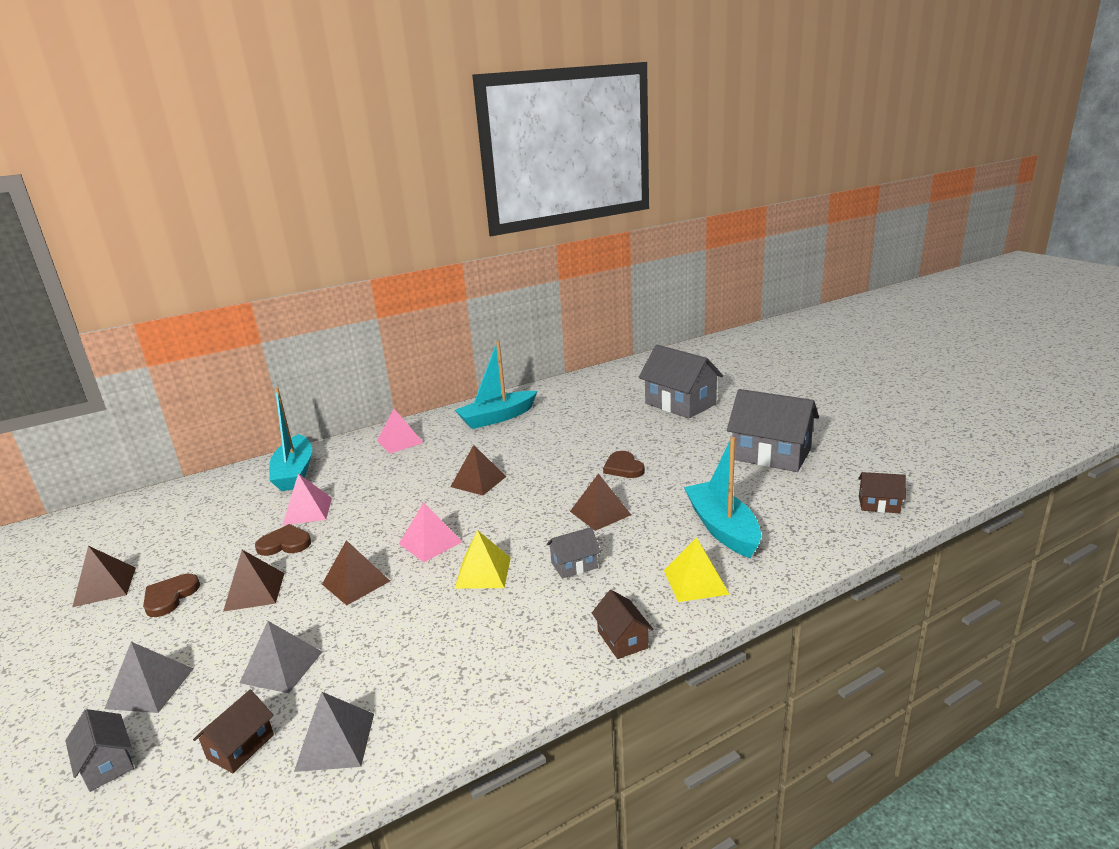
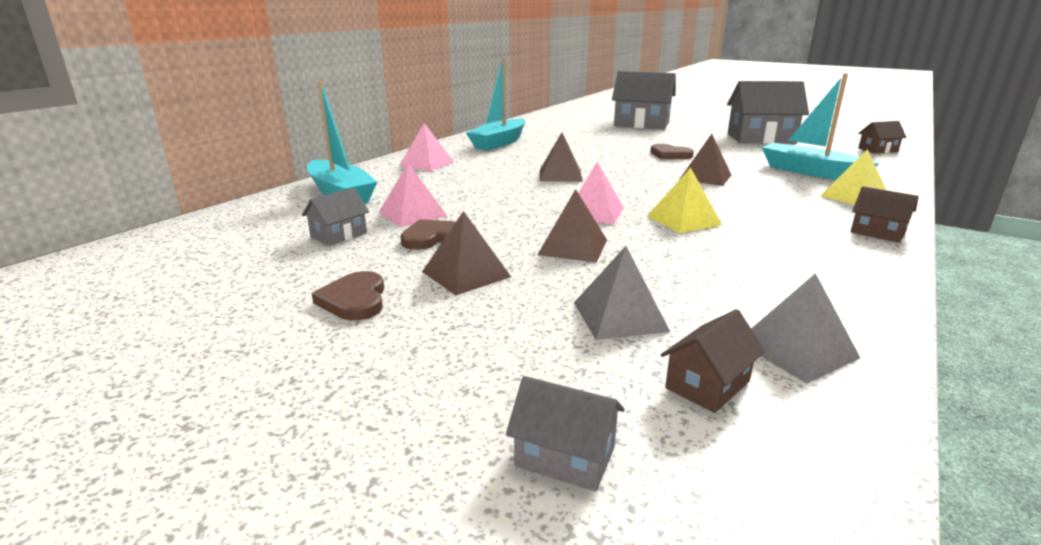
camera: 30 degrees left, 0 degrees up
(105, 586) = (228, 312): brown pyramid -> none
(150, 688) = (484, 375): grey pyramid -> none
(240, 747) = (707, 384): brown house -> brown house turned 45 degrees clockwise
(574, 565) = (749, 204): grey house -> grey house (339, 235)

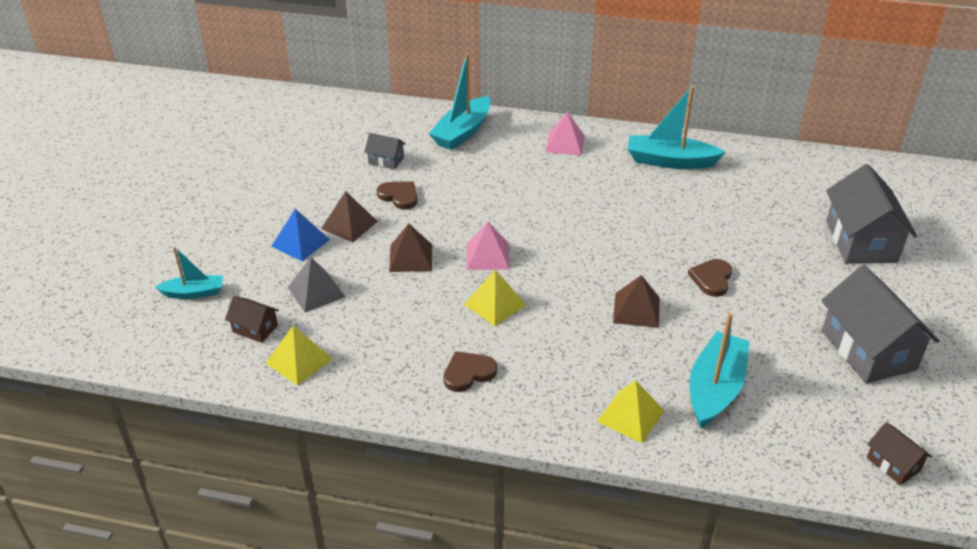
camera: 70 degrees right, 15 degrees up
(354, 300) = (303, 198): brown heart -> brown heart (468, 373)
(412, 214) = (438, 175): pink pyramid -> none
(479, 315) = (300, 243): none -> blue pyramid
(560, 175) = (580, 221): brown pyramid -> none
(565, 456) = (194, 293): grey house -> turquoise boat
(796, 349) = (299, 361): grey pyramid -> yellow pyramid
(877, 232) = (523, 419): brown house -> none

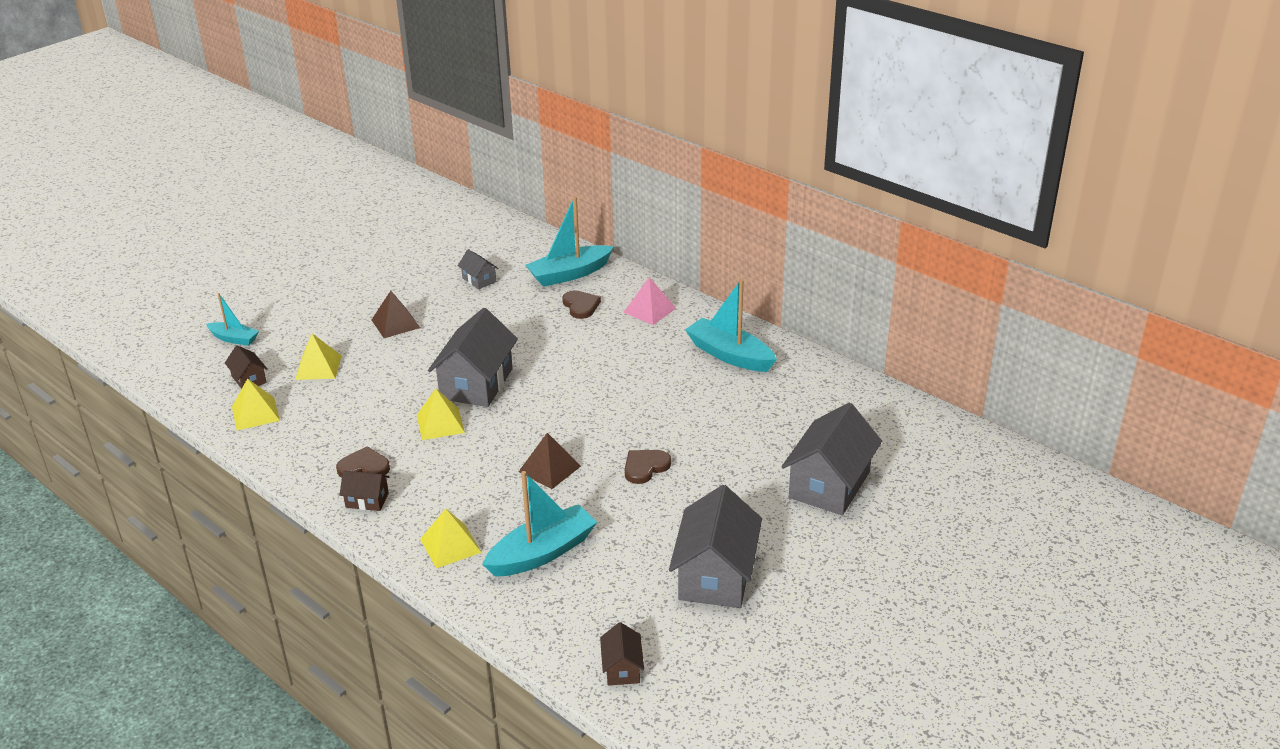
camera: 30 degrees right, 5 degrees down
(300, 243) = (345, 326): blue pyramid -> none
(316, 292) = (318, 367): grey pyramid -> yellow pyramid
(399, 196) = (458, 313): brown heart -> brown heart (581, 306)
(410, 258) = (415, 365): brown pyramid -> none
(487, 256) = (476, 384): pink pyramid -> grey house
(506, 404) = (367, 500): none -> brown house

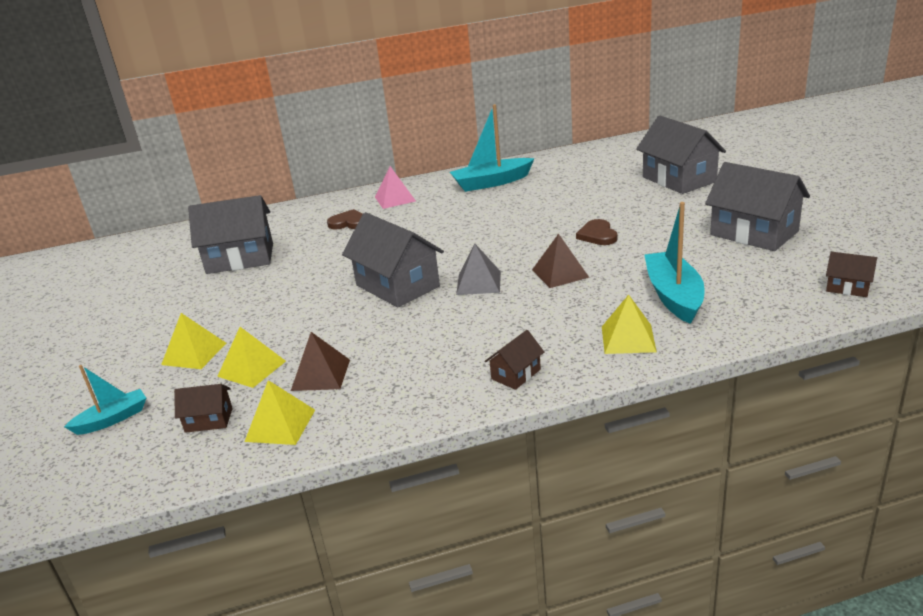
camera: 55 degrees left, 5 degrees down
(364, 467) = (459, 367): brown heart -> none
(395, 323) = (243, 311): brown pyramid -> brown pyramid (320, 375)
(440, 423) = (436, 313): yellow pyramid -> yellow pyramid (194, 353)
(479, 280) = (240, 258): grey house -> grey house, size x2.10
(506, 427) = (479, 283): none -> grey pyramid
(569, 274) = (297, 219): turquoise boat -> none

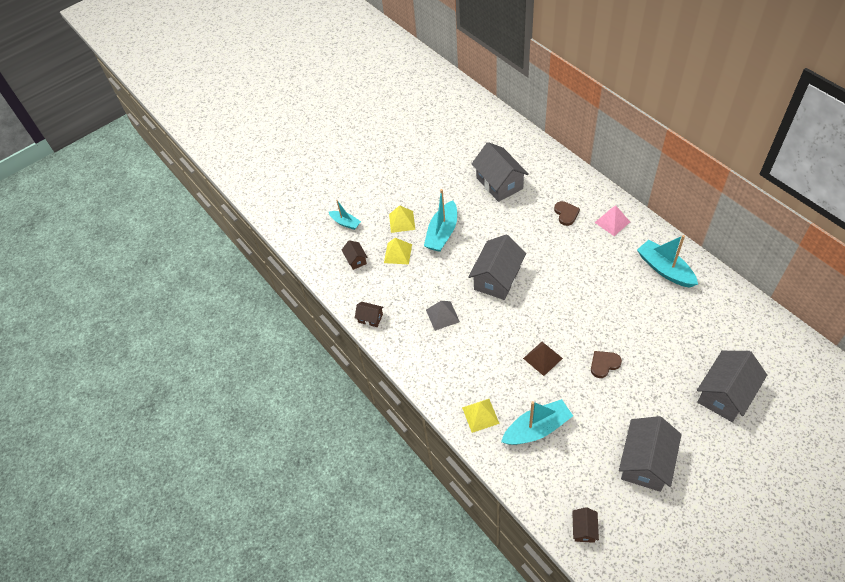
camera: 70 degrees right, 25 degrees up
(265, 318) = (442, 233): none -> turquoise boat
(280, 425) = (361, 289): yellow pyramid -> none
(320, 375) = (402, 285): brown pyramid -> none
(479, 283) = (515, 318): grey pyramid -> grey pyramid (442, 315)
(516, 374) = (429, 371): brown house -> brown house (370, 318)

